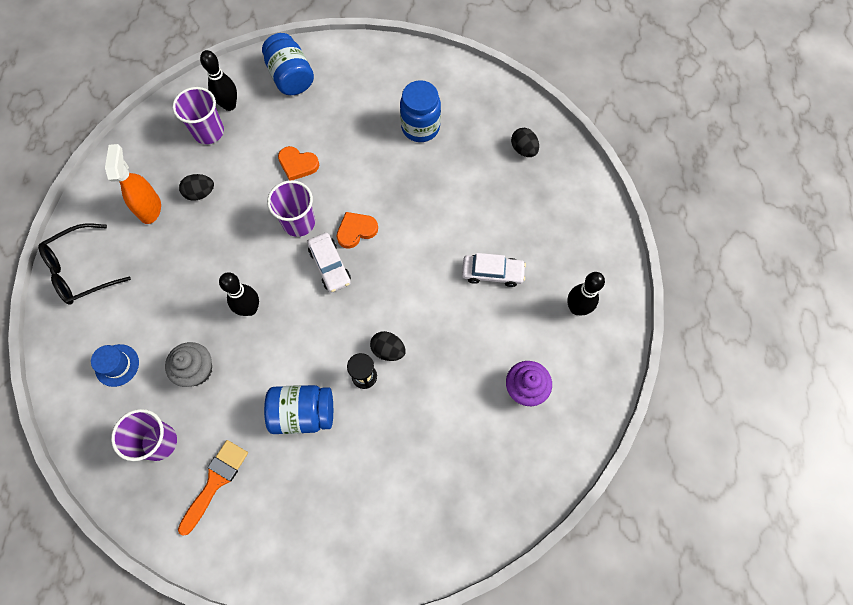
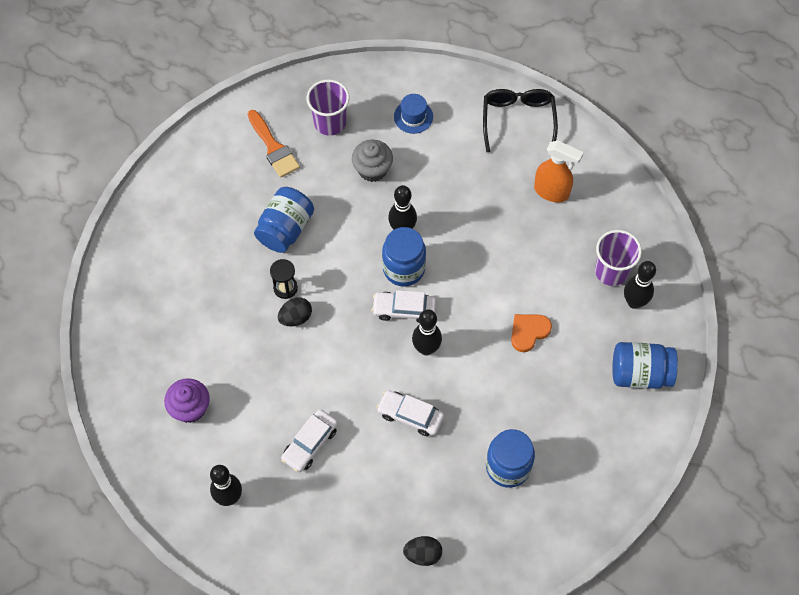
camera: 120 degrees right, 5 degrees down
(200, 193) = (544, 237): black egg -> none
(290, 287) = (404, 269): none -> blue jar
(299, 222) = (464, 304): purple cup -> none
(356, 230) = (426, 348): orange heart -> black bowling pin
(421, 212) = (410, 415): none -> white car

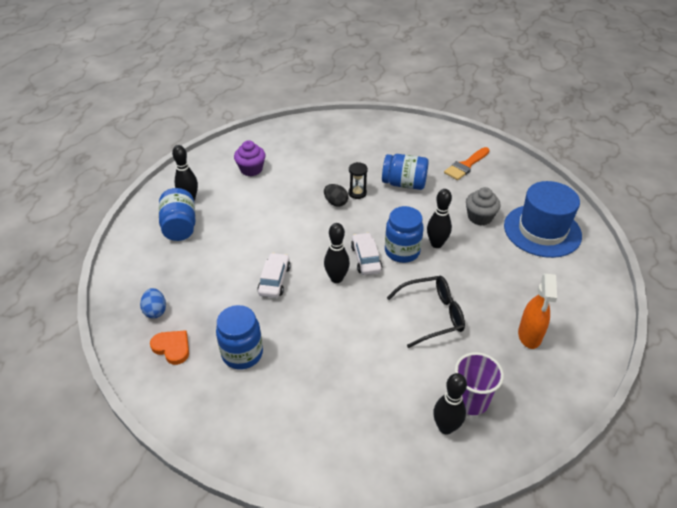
camera: 75 degrees right, 20 degrees down
(310, 443) = (238, 229): white car -> none
(330, 122) = (505, 188): purple cup -> none
(413, 117) = (542, 230): blue hat -> blue hat, size x2.24
(423, 554) = (155, 311): black egg -> blue egg
(518, 120) = (587, 297): black glasses -> black glasses (431, 315)
(528, 332) = (378, 345): orange heart -> orange heart (172, 348)
(640, 373) = (367, 447): blue jar -> blue jar (180, 227)

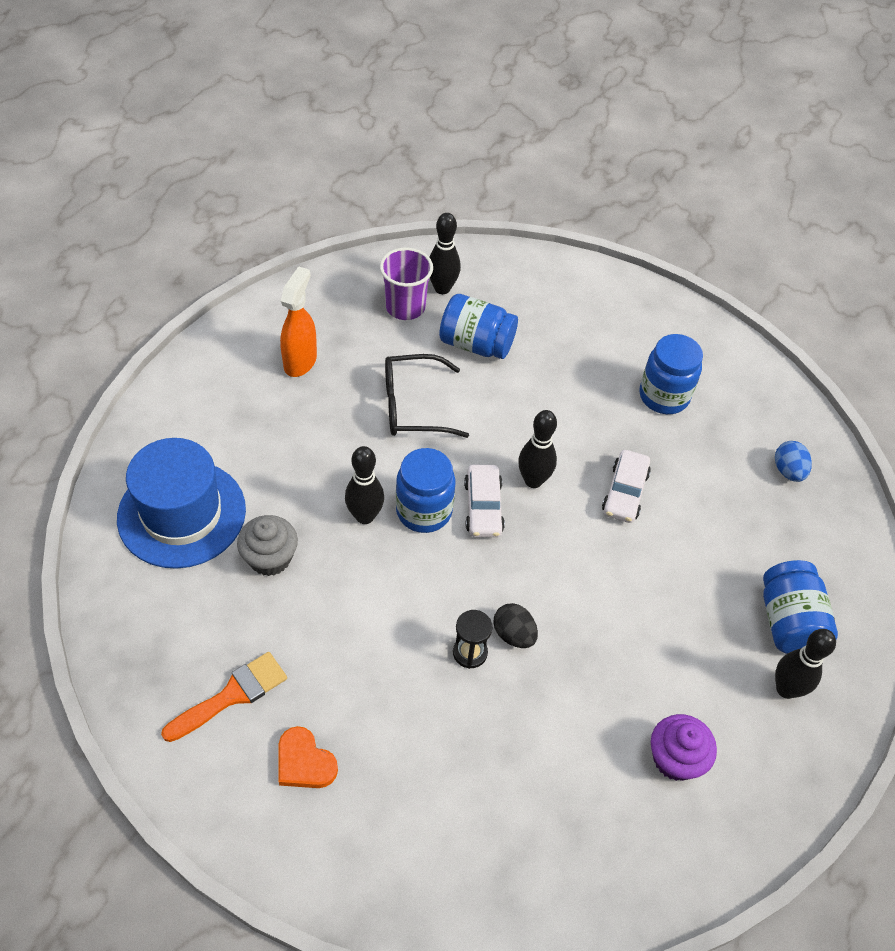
camera: 175 degrees left, 10 degrees up
(172, 348) = (753, 417): orange heart -> orange heart (304, 762)
(404, 184) = (374, 662): blue jar -> blue jar (476, 344)

